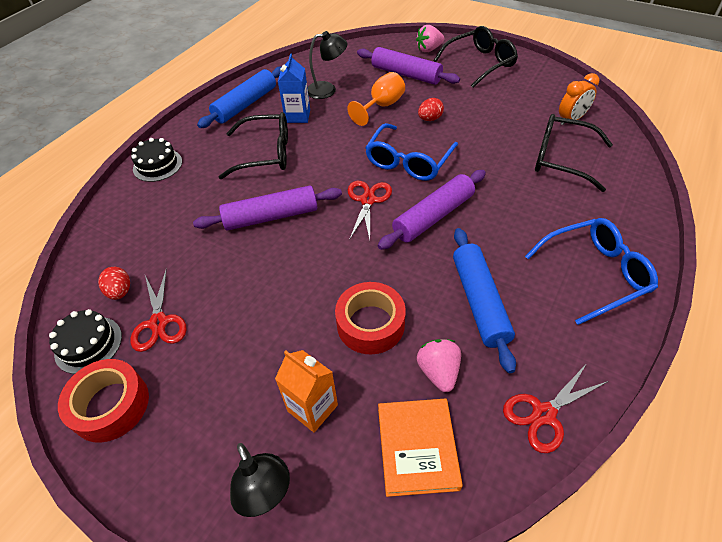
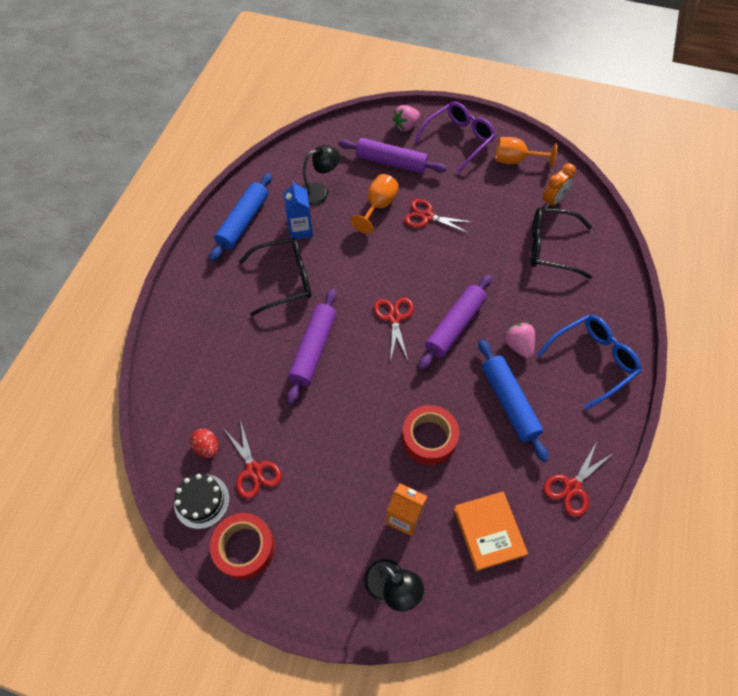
camera: 15 degrees left, 10 degrees up
(157, 165) = (184, 308): black cake -> none
(271, 217) = (313, 349): purple rolling pin -> purple rolling pin turned 45 degrees counterclockwise
(408, 161) = (419, 269): blue glasses -> none
(429, 119) = (427, 217): red egg -> red scissors
(438, 371) = (490, 469): pink strawberry -> pink strawberry (518, 345)
(480, 63) = (459, 140): black glasses -> purple glasses
(536, 84) = (515, 160): none -> orange goblet

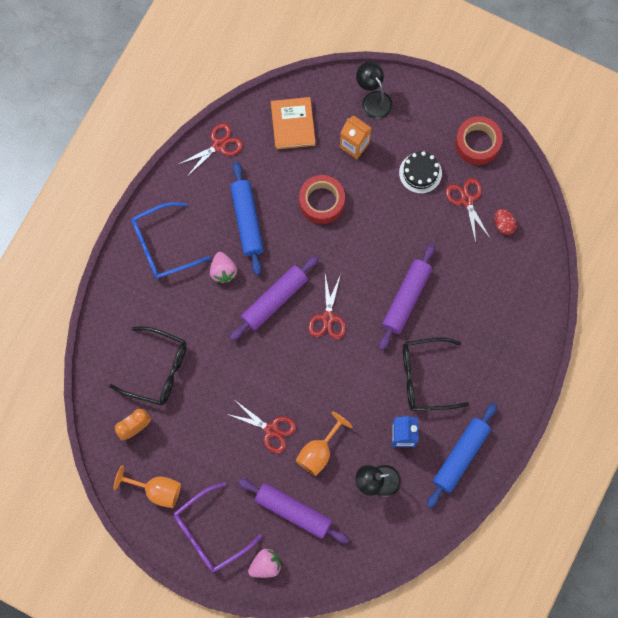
camera: 170 degrees left, 15 degrees up
(202, 501) = (509, 183): black cake -> black cake (420, 173)

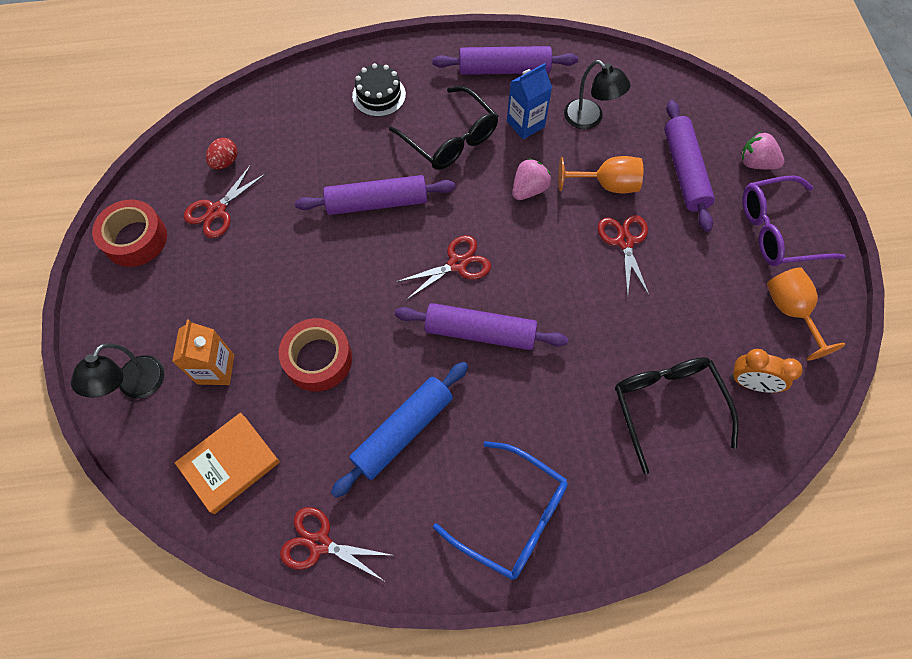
camera: 125 degrees left, 10 degrees down
(210, 532) = (777, 230): purple glasses -> purple glasses turned 150 degrees clockwise
(223, 271) = (489, 415): pink strawberry -> pink strawberry (529, 189)
(420, 173) = (210, 275): black cake -> black cake (379, 95)
(460, 456) = (504, 70): blue rolling pin -> purple rolling pin

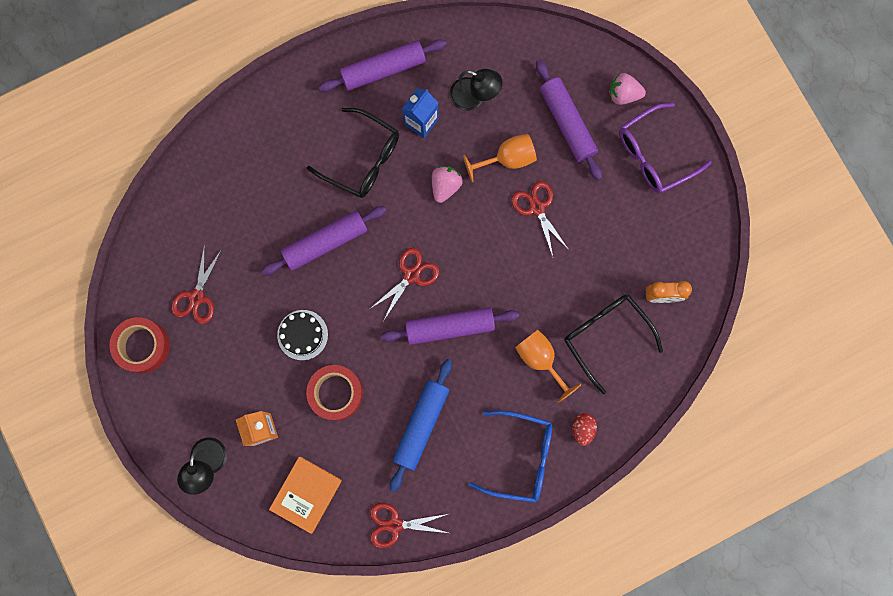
camera: 20 degrees left, 15 degrees up
(225, 162) = (181, 249): red egg -> red egg (582, 429)
(379, 95) = (283, 135): black cake -> black cake (302, 335)
(790, 311) = (679, 225): orange goblet -> orange goblet (540, 359)

